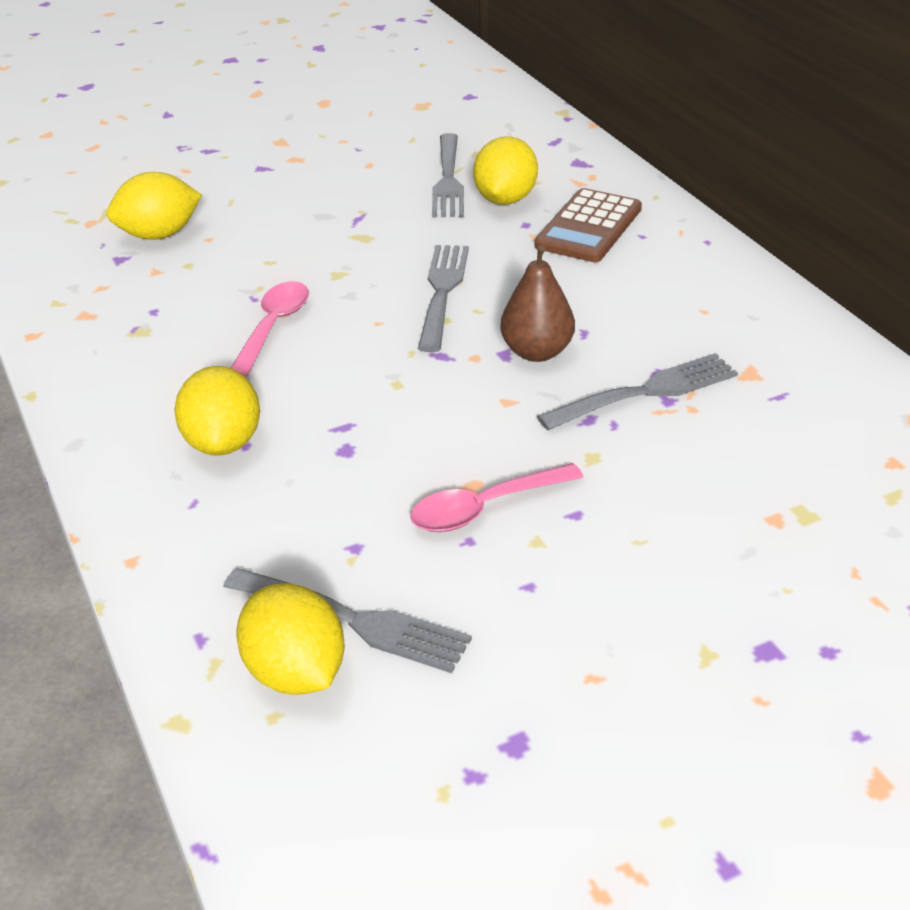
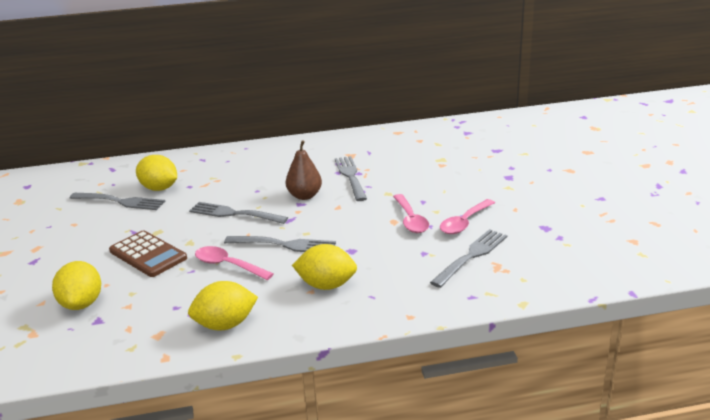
camera: 75 degrees left, 10 degrees down
(296, 673) = (499, 272): yellow lemon -> yellow lemon (225, 325)
(349, 369) = (284, 245): none -> grey fork
(496, 593) = (464, 223): none -> pink spoon
(589, 227) = (208, 171): brown calculator -> brown calculator (148, 254)

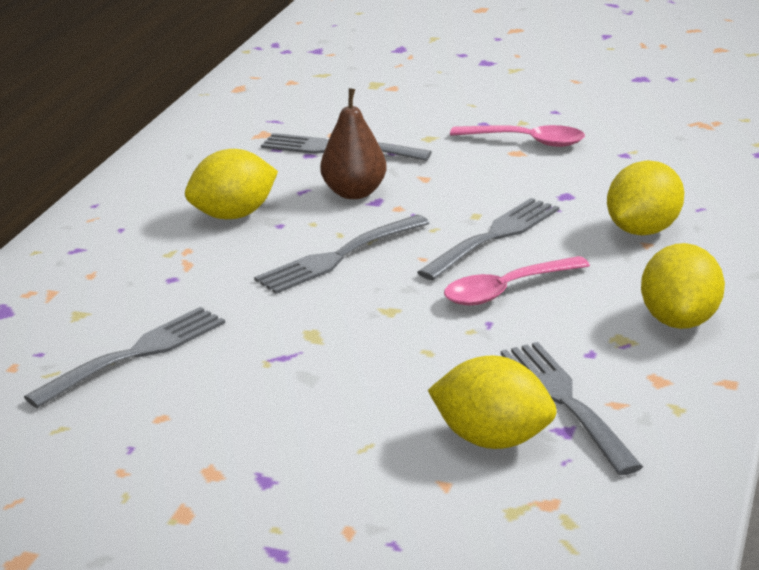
camera: 60 degrees left, 0 degrees up
(148, 254) = (388, 354): brown calculator -> none
(159, 188) = (137, 308): yellow lemon -> yellow lemon (234, 215)
(464, 223) = (575, 114): pink spoon -> none
(471, 256) = (664, 131): grey fork -> grey fork (565, 401)

